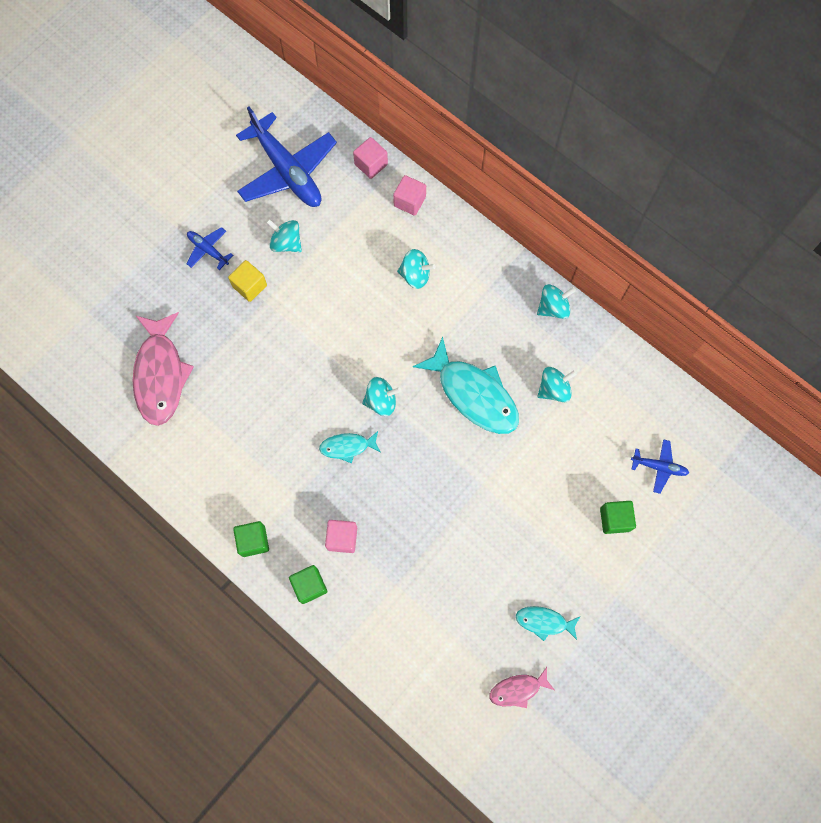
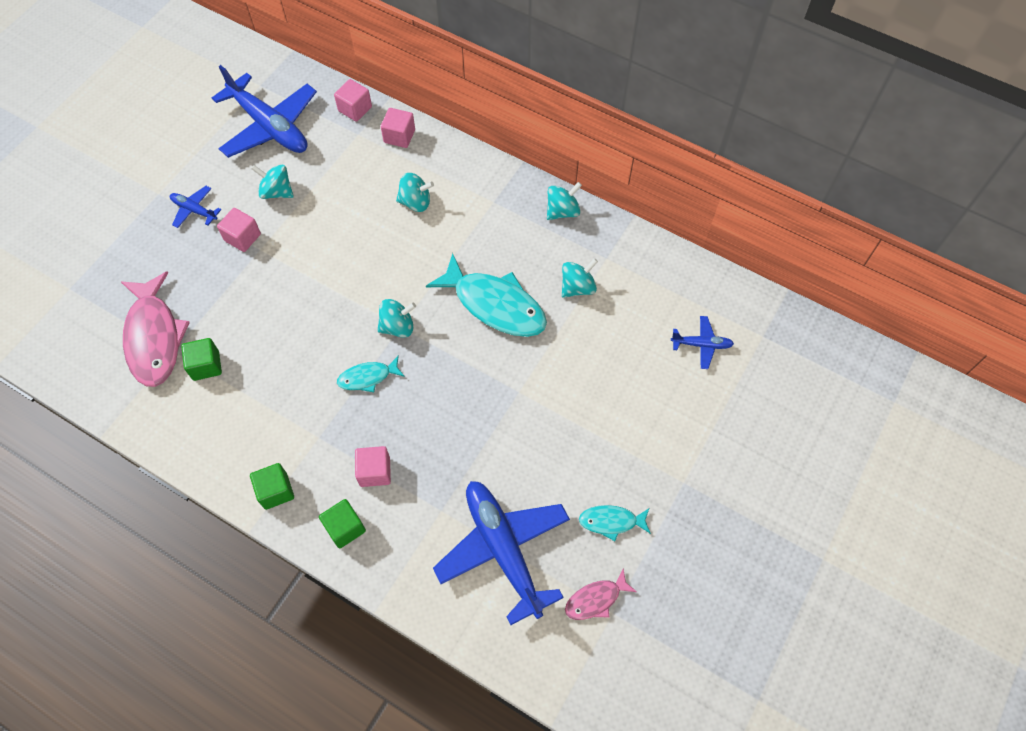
camera: 10 degrees left, 10 degrees down
(250, 286) = (242, 237): yellow cube -> pink cube
(444, 629) = (503, 549): none -> blue plane
(614, 519) = (666, 403): green cube -> green cube (206, 365)

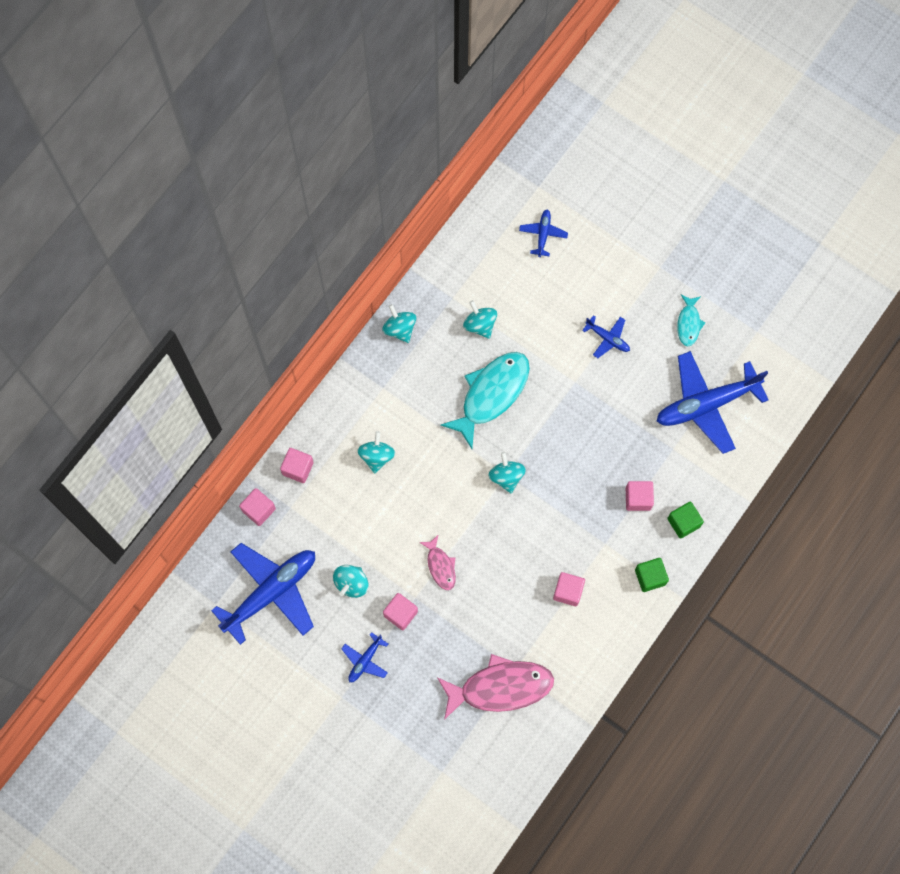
camera: 85 degrees left, 10 degrees up
(206, 365) = (532, 640): green cube -> none
(261, 400) = (568, 591): none -> pink cube
(368, 377) = (553, 502): turquoise fish -> none
(578, 425) = (607, 338): none -> blue plane
(596, 599) = (747, 342): pink fish -> pink fish (440, 566)

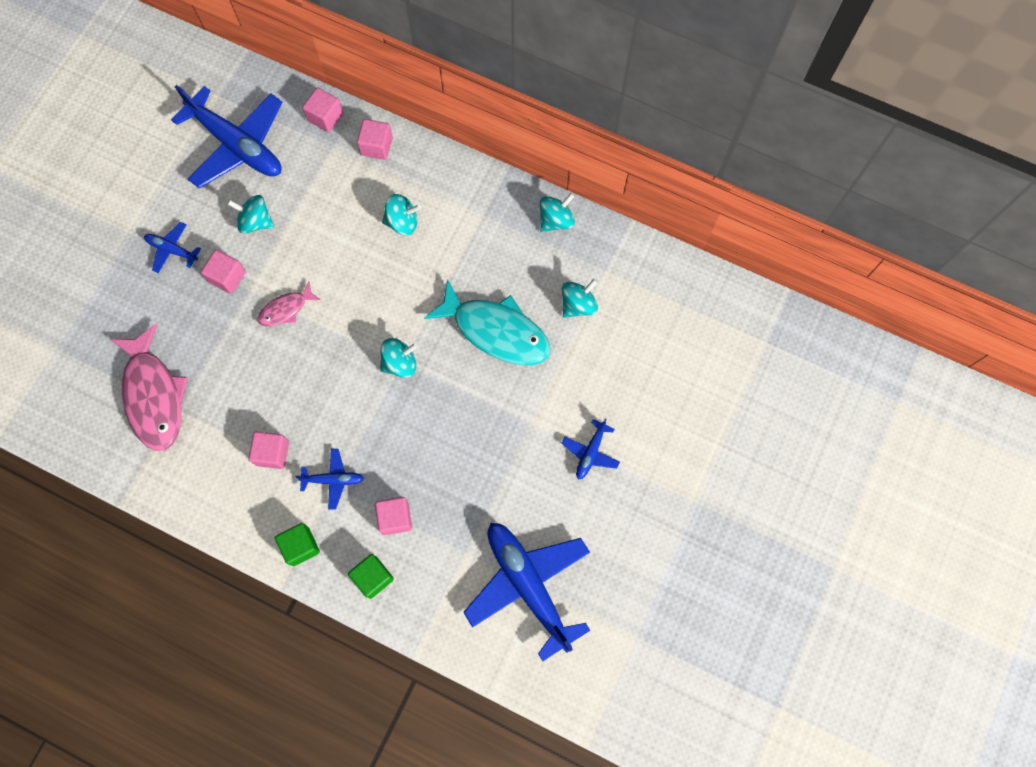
camera: 80 degrees right, 0 degrees up
(543, 234) = (707, 357): blue plane -> blue plane (333, 480)
(688, 323) = (629, 548): turquoise fish -> none

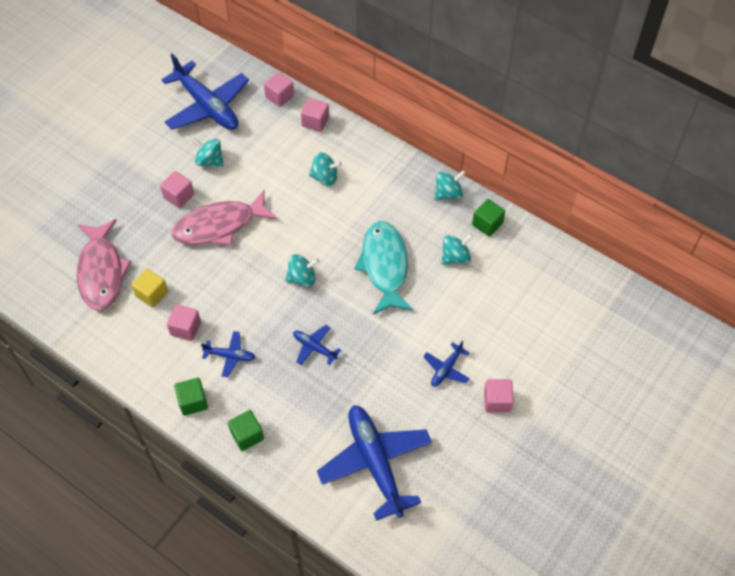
camera: 10 degrees right, 15 degrees down
(172, 250) = (140, 171): blue plane -> blue plane (314, 347)
(222, 415) = (152, 294): none -> yellow cube
(286, 309) = (219, 225): pink fish -> pink fish, size x1.98
(395, 518) = (275, 393): pink cube -> pink cube (497, 401)
(496, 331) = (384, 266): turquoise fish -> turquoise fish turned 135 degrees counterclockwise
(609, 254) = (487, 224): none -> green cube

